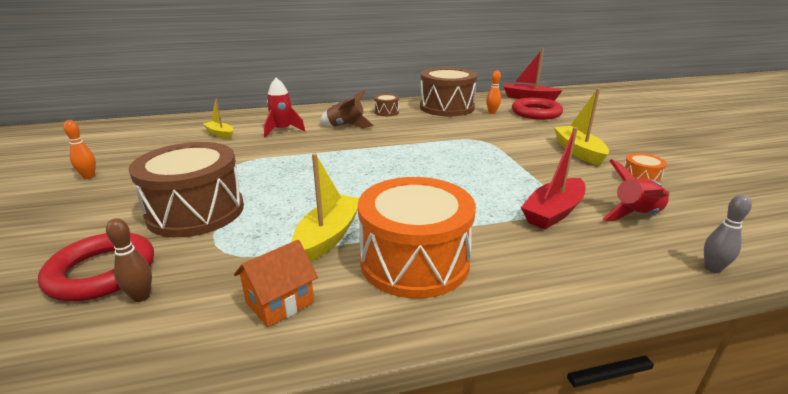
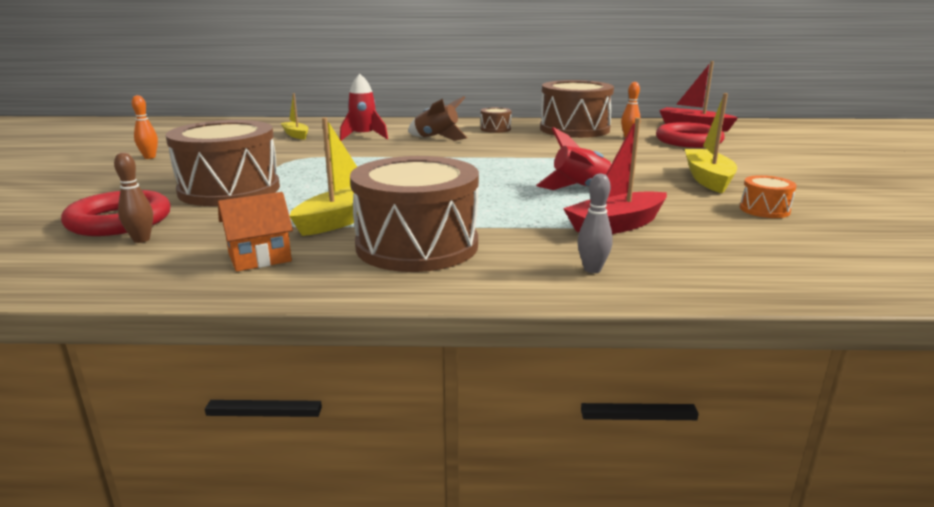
camera: 15 degrees right, 5 degrees down
(414, 261) = (417, 245): orange drum -> brown drum
(636, 215) = (721, 238): red rocket -> red rocket (580, 189)
(712, 268) = (771, 290): grey bowling pin -> grey bowling pin (592, 269)

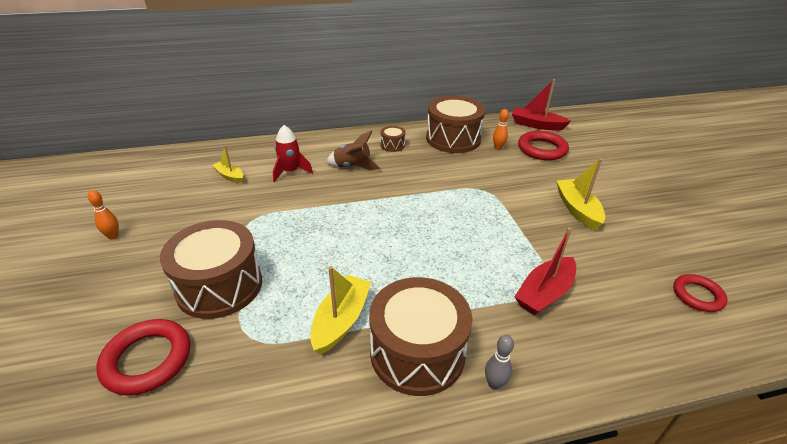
camera: 15 degrees left, 15 degrees up
(141, 240) = (186, 389): brown bowling pin -> none
(259, 257) = (303, 398): orange house -> none
(580, 189) = (497, 239): red rocket -> none
(592, 269) = (554, 363): grey bowling pin -> grey bowling pin (494, 384)
(764, 210) = (630, 251): orange drum -> none
(847, 246) = (697, 295): none -> red ring

